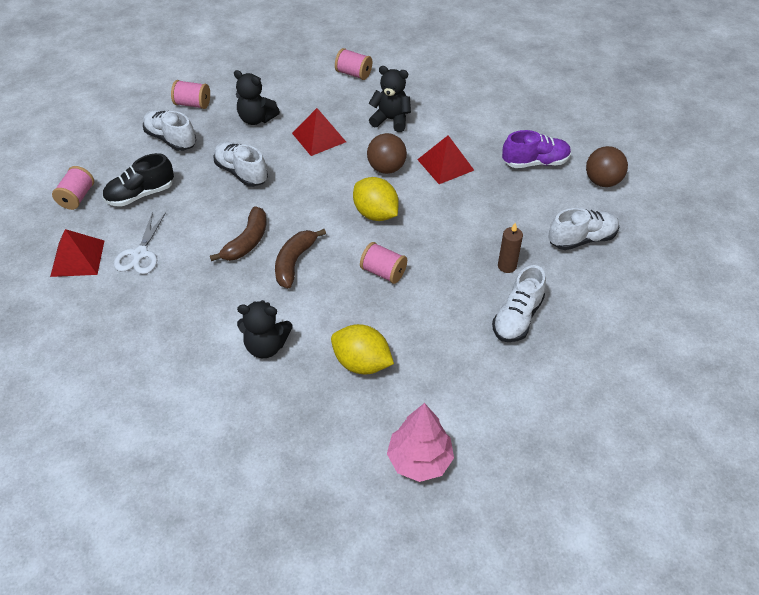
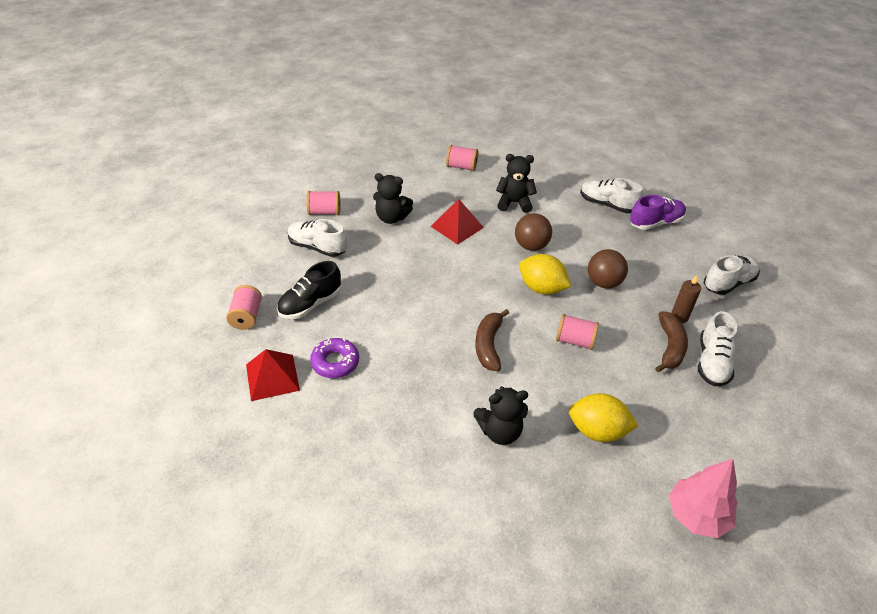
camera: 15 degrees left, 5 degrees down
(140, 254) = (335, 362): white scissors -> purple donut
(241, 172) = (399, 269): white shoe -> white shoe (607, 205)
(247, 241) = (435, 333): brown banana -> brown banana (670, 347)
(445, 164) = (581, 235): red pyramid -> none
(602, 181) = (718, 231): brown ball -> brown ball (603, 282)

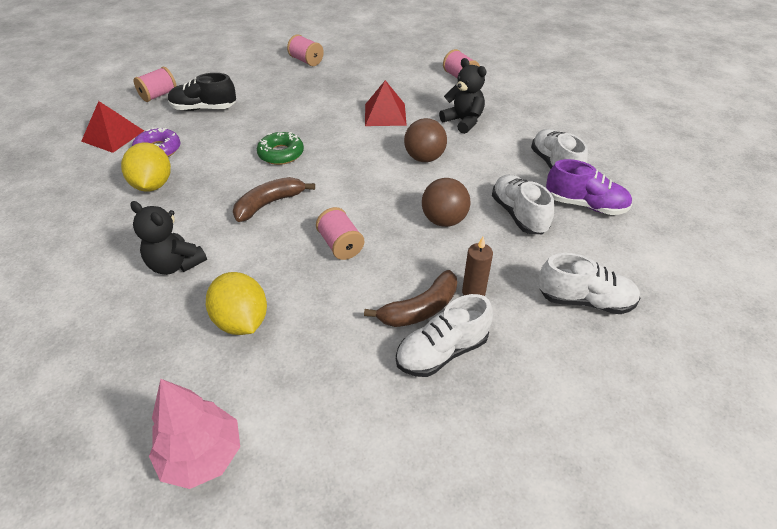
camera: 45 degrees right, 0 degrees up
(317, 247) = (265, 79): white shoe -> white shoe (518, 214)
(391, 218) = (346, 85): black teddy bear -> none
(435, 303) = (281, 154): none -> green donut
(541, 288) = (380, 192): yellow lemon -> yellow lemon (153, 185)

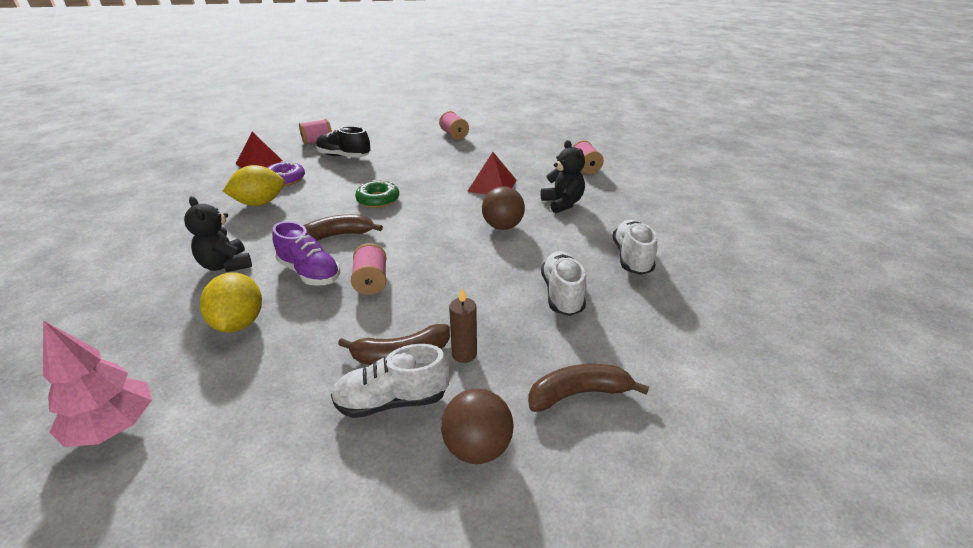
camera: 20 degrees right, 10 degrees down
(153, 185) = (259, 203): yellow lemon -> yellow lemon turned 60 degrees clockwise
(444, 220) = (482, 282): brown ball -> brown ball (477, 447)
(585, 205) = (641, 301): purple shoe -> purple shoe (310, 273)
(585, 300) = (578, 393): white shoe -> brown banana

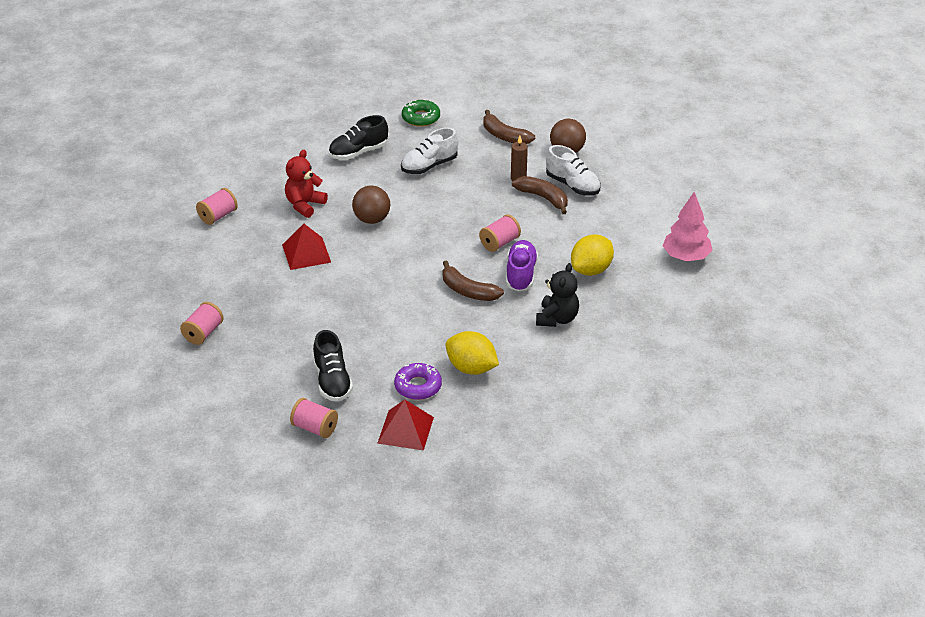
camera: 125 degrees left, 5 degrees up
(378, 199) = (395, 303): green donut -> green donut (421, 118)
(562, 203) = (304, 205): black teddy bear -> red teddy bear
(632, 258) = (358, 152): white shoe -> black shoe

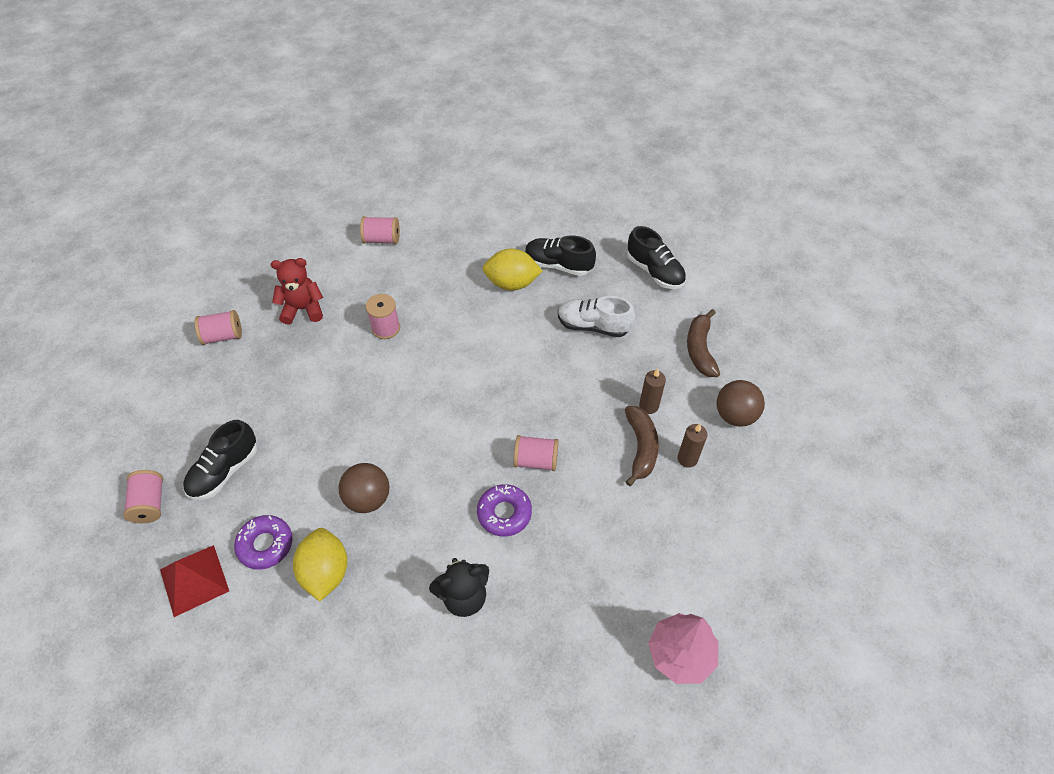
camera: 50 degrees right, 15 degrees up
(304, 205) = (450, 281): red teddy bear -> red teddy bear (303, 309)
(306, 253) = (386, 328): red pyramid -> pink spool
(372, 219) = (475, 339): brown ball -> brown ball (368, 498)
(421, 118) = (655, 271): green donut -> black shoe
(468, 291) = (440, 486): brown banana -> none
(521, 274) = (504, 513): purple shoe -> purple donut
(573, 185) = (687, 459): white shoe -> brown candle
(591, 270) = (570, 573): yellow lemon -> yellow lemon (512, 283)

